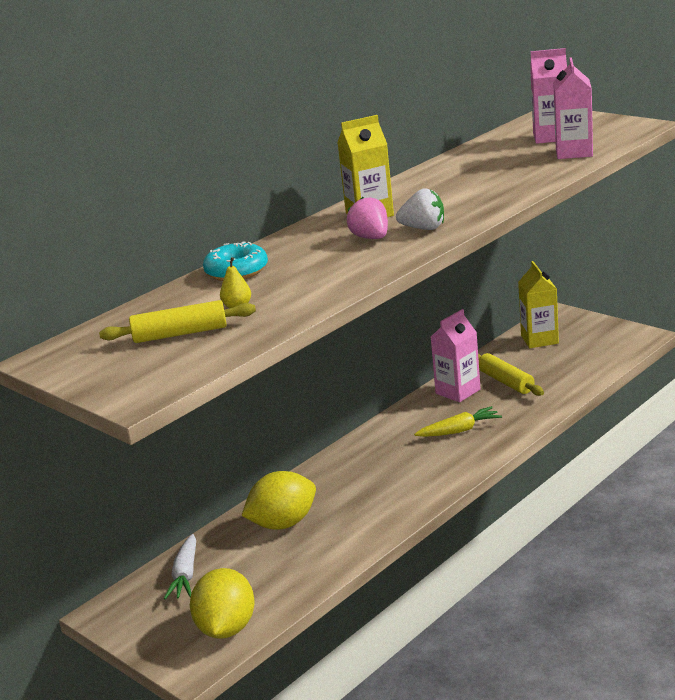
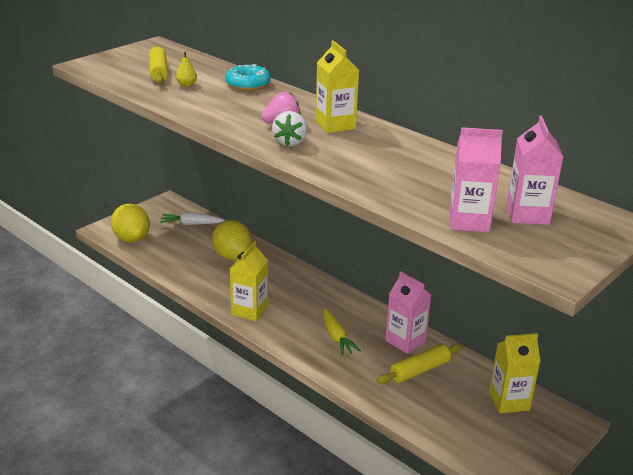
camera: 85 degrees right, 5 degrees up
(226, 628) = (132, 239): yellow lemon -> yellow lemon turned 60 degrees clockwise
(414, 493) = (249, 310): none -> yellow carton

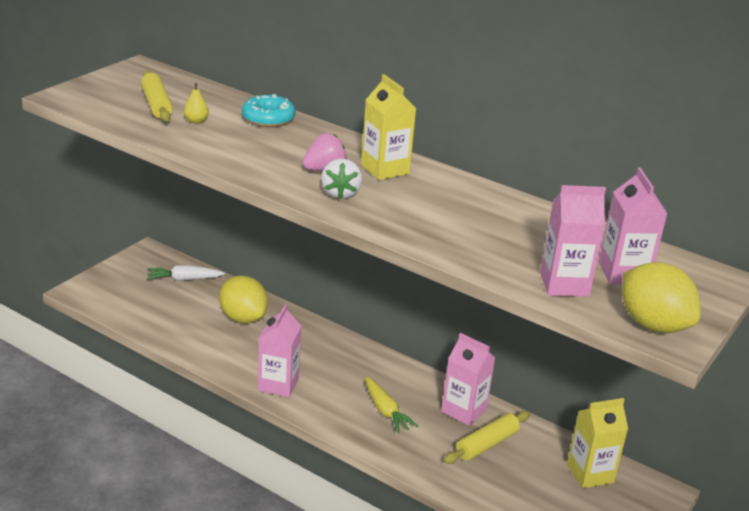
camera: 10 degrees left, 0 degrees up
(132, 239) = (116, 301): yellow lemon -> yellow lemon (653, 325)
(249, 310) = (278, 384): yellow carton -> pink carton

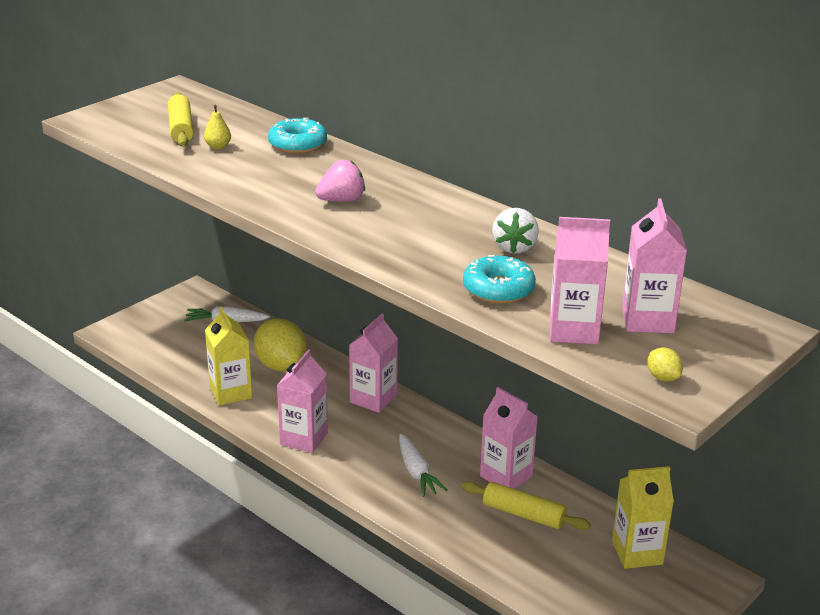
camera: 10 degrees right, 0 degrees up
(332, 345) = (373, 399): none -> pink carton
(340, 193) = (351, 226): white strawberry -> white strawberry (514, 247)
(385, 169) = (410, 201): yellow carton -> yellow carton (230, 392)
(386, 411) = (417, 473): yellow carrot -> white carrot
(487, 444) = (524, 514): yellow rolling pin -> yellow rolling pin turned 60 degrees clockwise
(488, 249) = (498, 289): none -> turquoise donut
(653, 325) = (663, 377): yellow lemon -> yellow lemon, size x0.43

